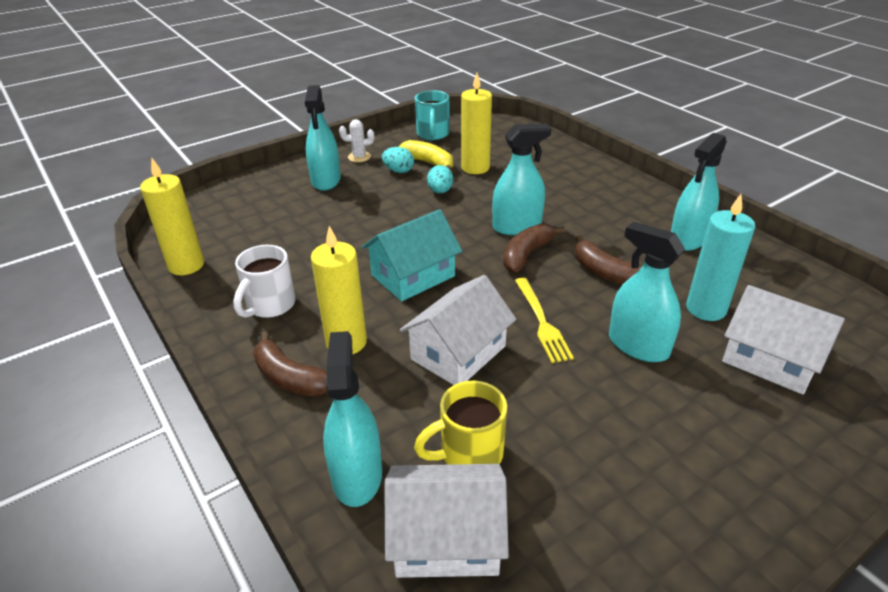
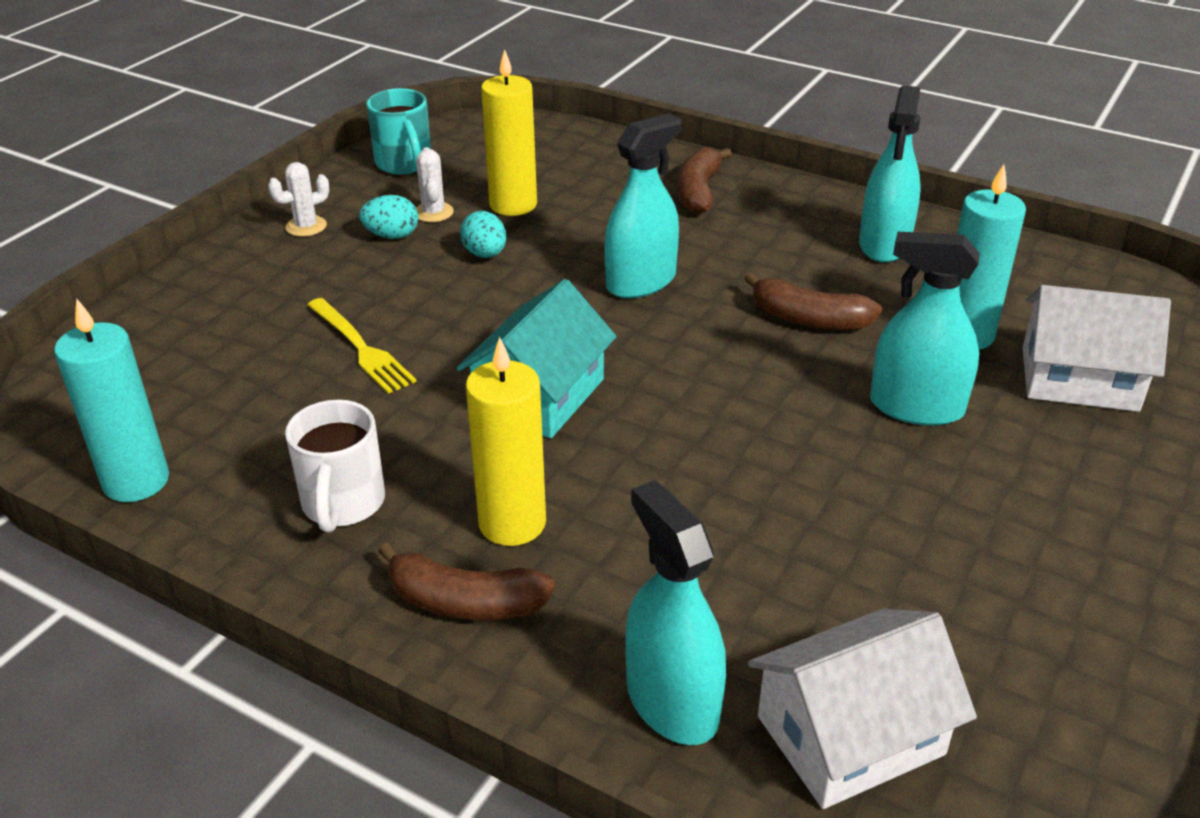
camera: 25 degrees left, 0 degrees up
(186, 265) = (136, 481): yellow candle -> turquoise candle
(326, 180) = (277, 278): turquoise spray bottle -> none
(429, 163) = (433, 212): yellow banana -> white cactus
(458, 353) = (689, 488): white house -> none
(469, 454) = (802, 619): yellow mug -> none
(526, 254) = (684, 320): brown banana -> brown banana (698, 192)
(542, 322) = (772, 411): yellow fork -> yellow fork (361, 348)

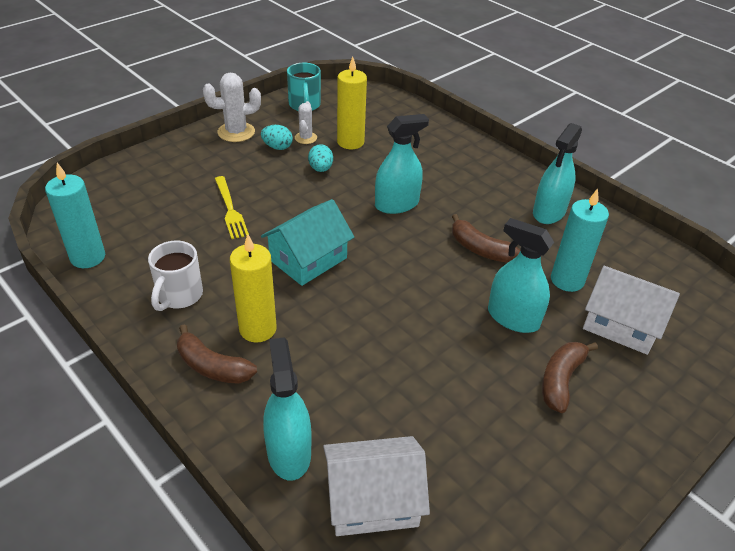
camera: 15 degrees right, 5 degrees up
(306, 226) = (236, 132): white cactus -> white cactus, size x1.65
(698, 192) = (457, 156): brown banana -> brown banana (561, 380)

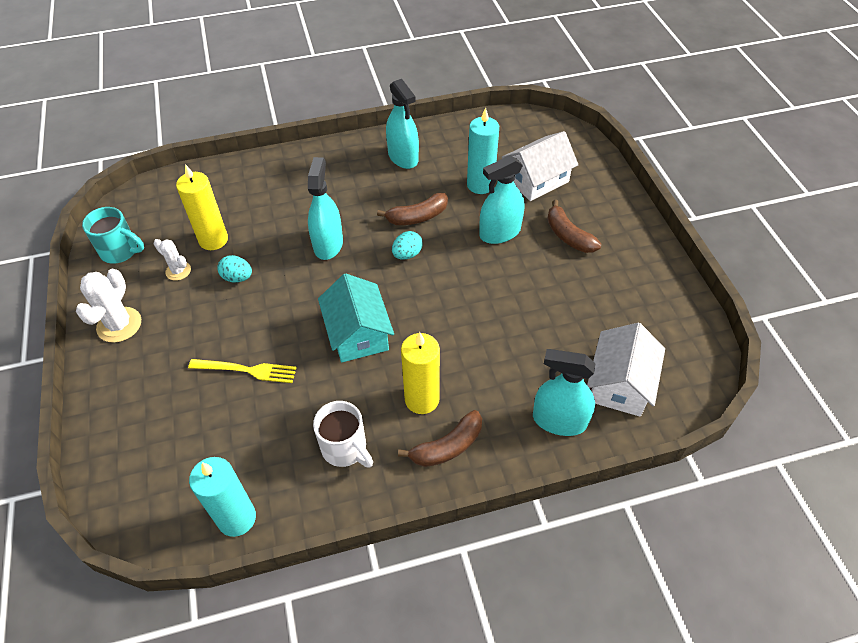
camera: 60 degrees left, 10 degrees up
(277, 147) = (175, 299): turquoise egg -> turquoise egg (407, 254)

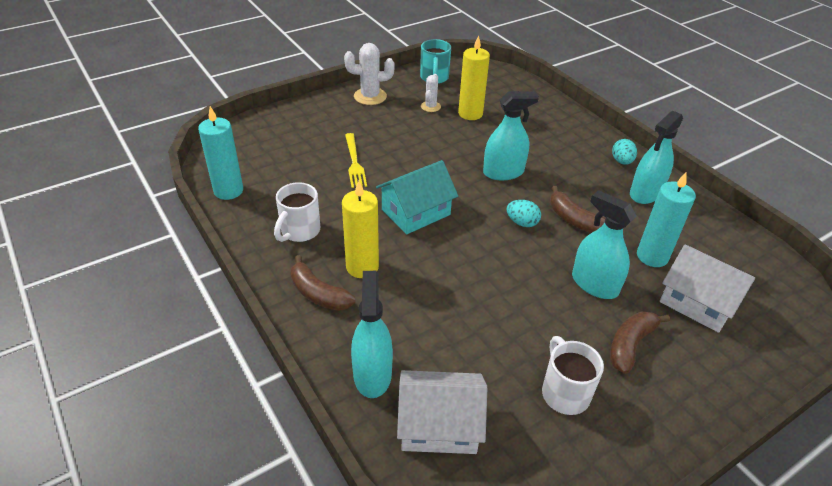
camera: 70 degrees right, 10 degrees down
(237, 278) = (439, 135): turquoise egg -> turquoise egg (621, 161)
(604, 292) = (564, 393): none -> white mug

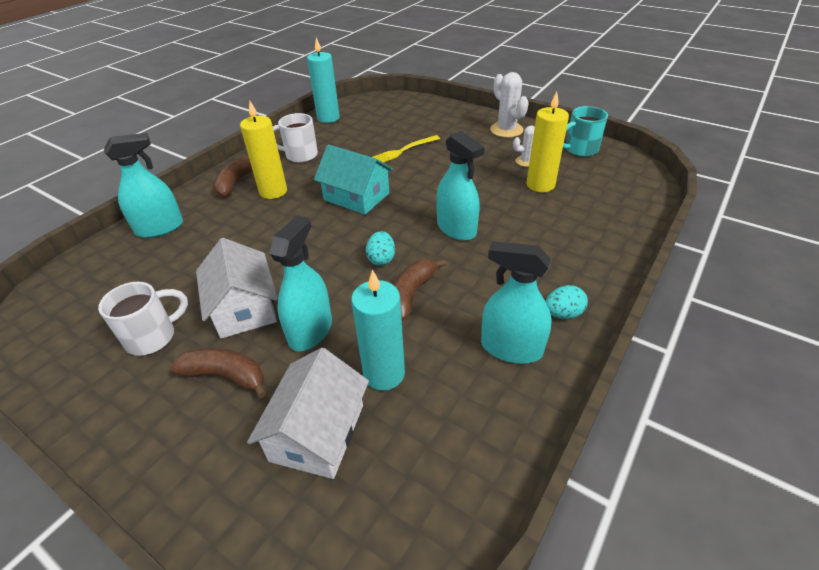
camera: 70 degrees right, 0 degrees up
(439, 425) = (113, 272): white house -> white house (244, 308)

